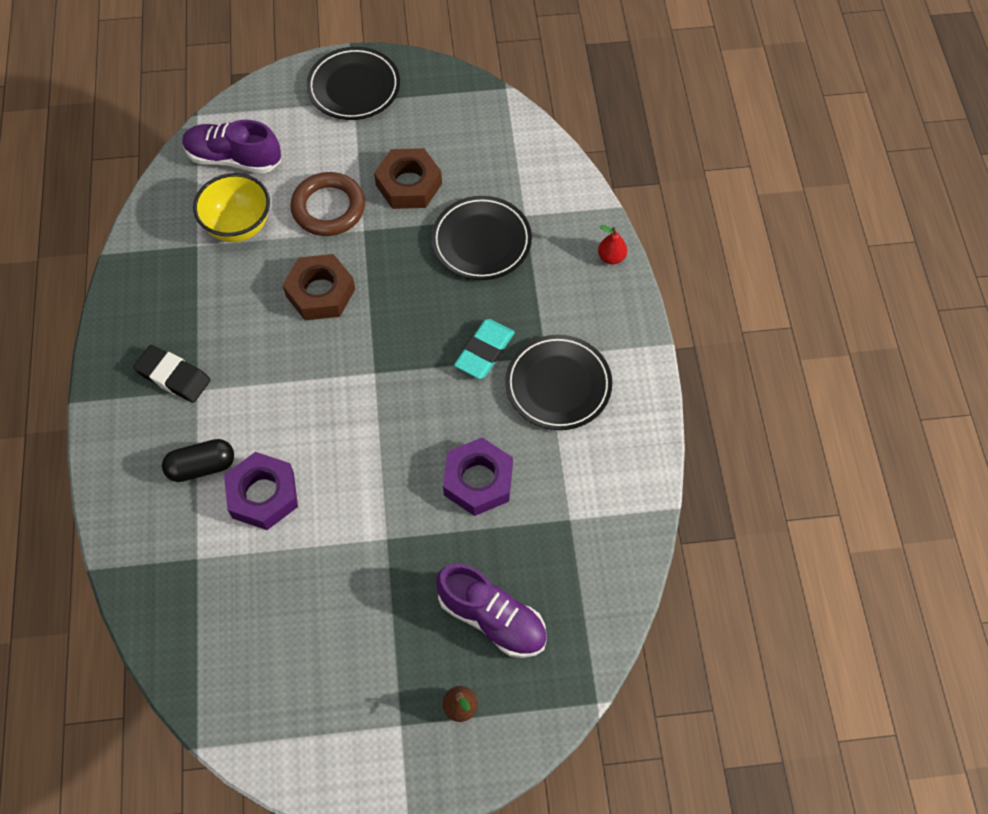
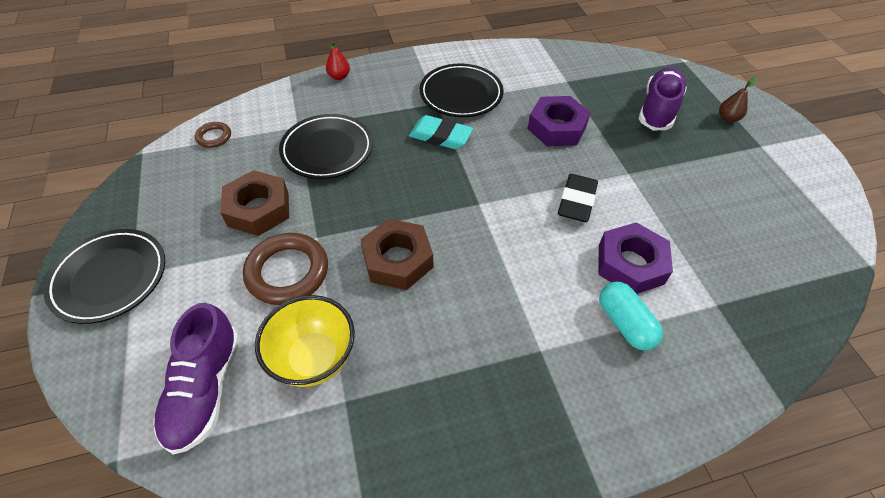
camera: 100 degrees left, 10 degrees down
(173, 376) = (531, 379): black eraser -> black eraser (576, 201)
(201, 467) = (625, 323): black capsule -> turquoise capsule
(519, 143) = (214, 137): none -> brown ring

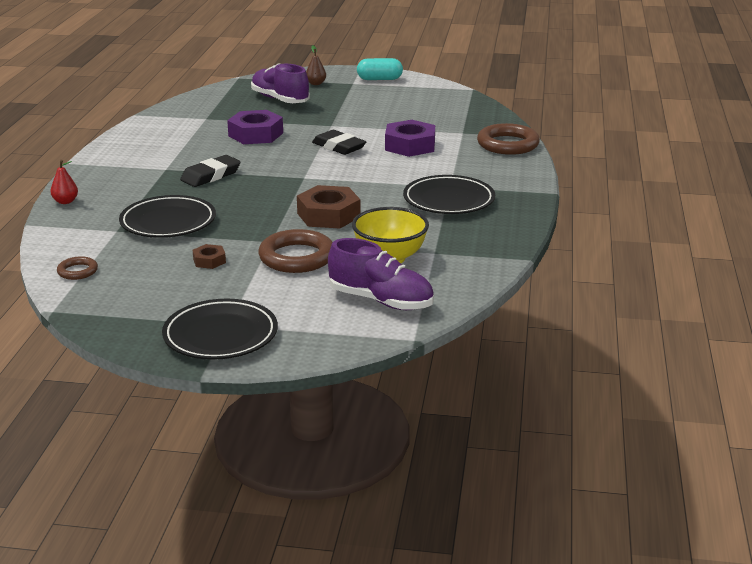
camera: 65 degrees left, 25 degrees down
(258, 209) = (209, 261): brown nut -> brown nut, size x0.50
(440, 136) = (211, 175): turquoise eraser -> black eraser
(461, 94) = (167, 158): black plate -> black plate (448, 200)
(625, 323) = (452, 159): turquoise capsule -> turquoise capsule (379, 79)
(722, 373) = (508, 144): none -> brown ring

